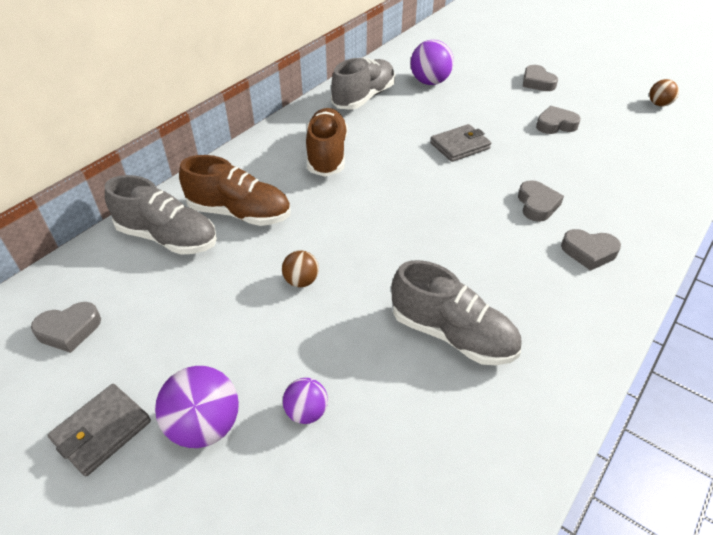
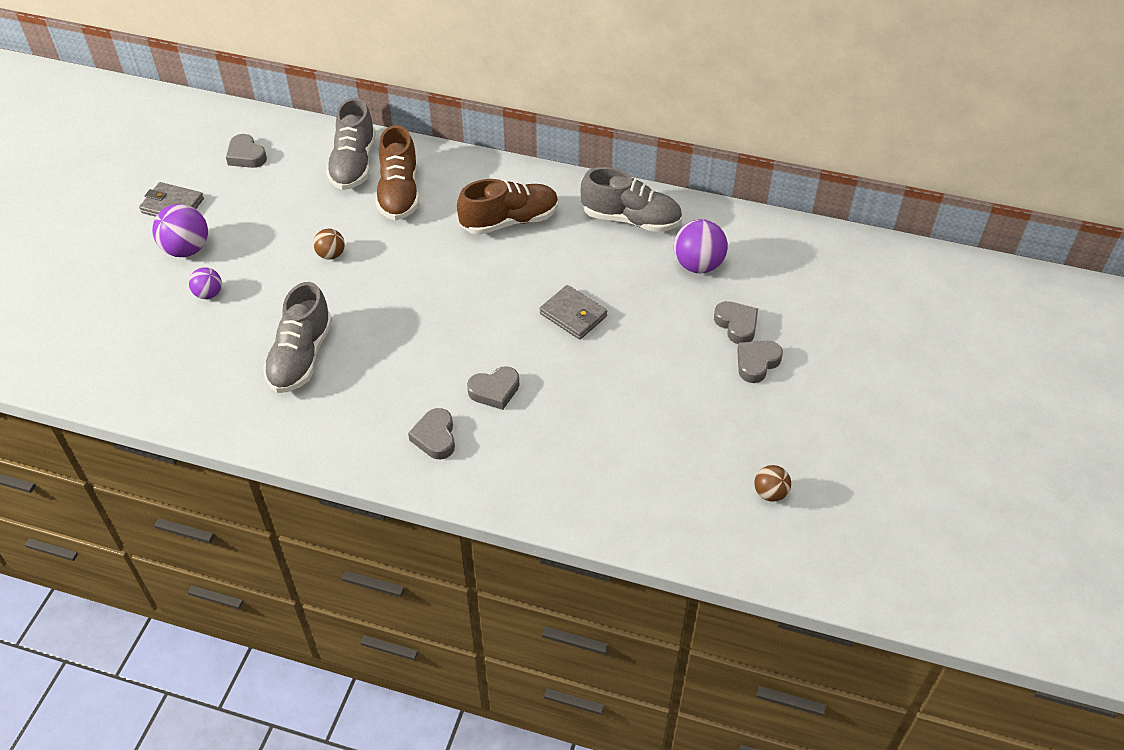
camera: 70 degrees right, 5 degrees up
(555, 125) = (660, 391): grey heart -> grey heart (736, 325)

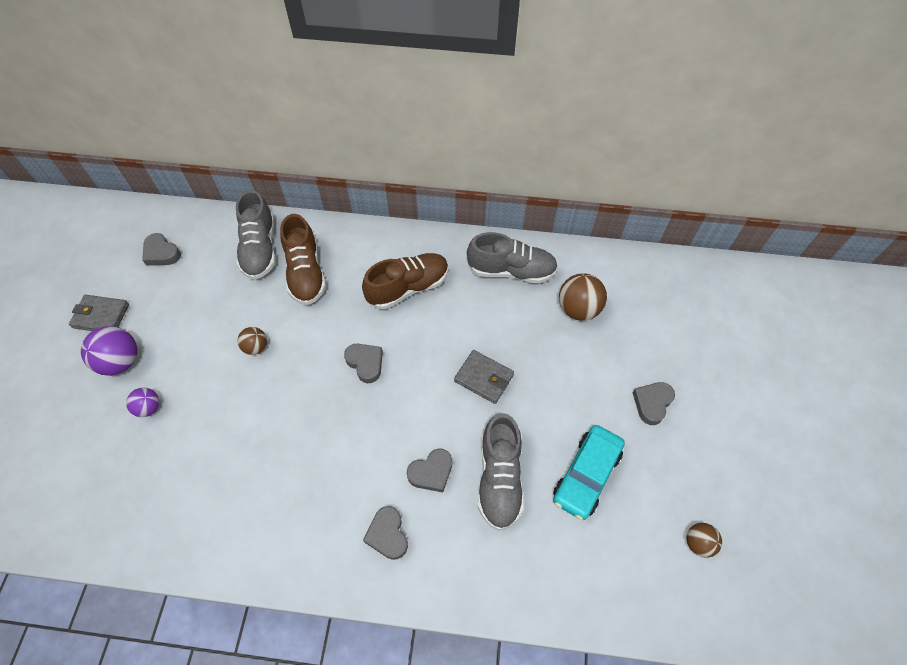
camera: 10 degrees left, 10 degrees up
(301, 357) = (247, 464): grey shoe -> grey shoe (499, 478)
(663, 417) = (586, 475): none -> turquoise car
(698, 265) = (578, 309): purple ball -> brown ball
(736, 325) = (625, 366): grey heart -> grey heart (365, 363)

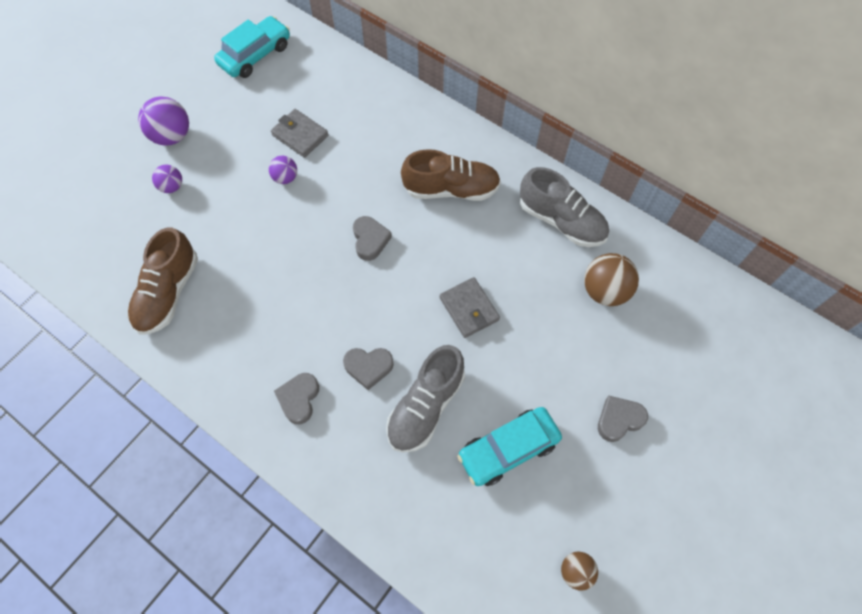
camera: 30 degrees right, 5 degrees up
(101, 316) = (178, 88): grey wallet -> grey wallet (300, 135)
(161, 253) = (255, 55): grey heart -> turquoise car
(256, 347) = (285, 178): brown ball -> purple ball
(260, 249) = (340, 89): grey shoe -> none
(305, 273) = (367, 131): brown shoe -> brown shoe (168, 293)

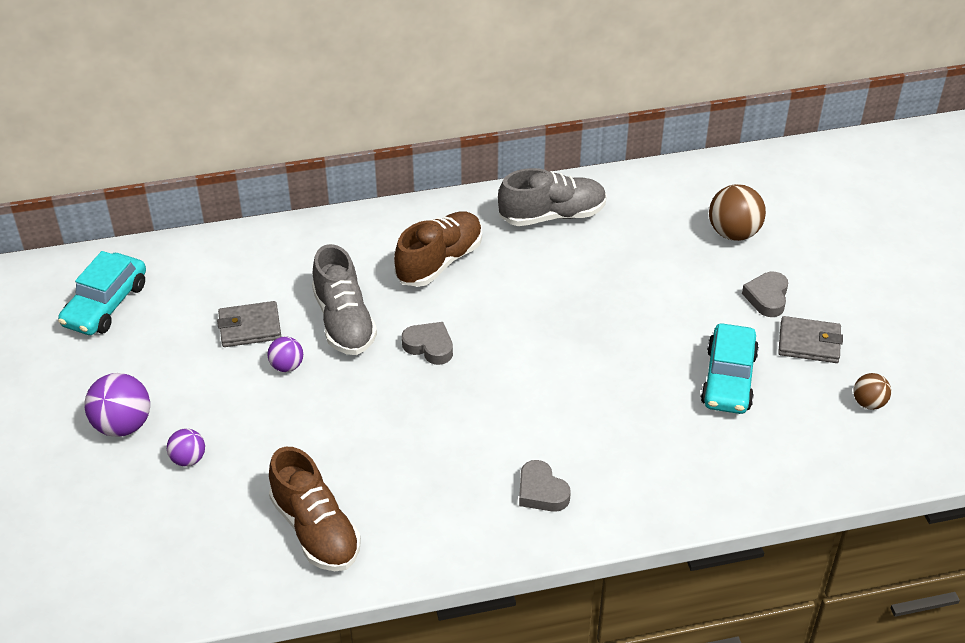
camera: 50 degrees left, 20 degrees down
(255, 55) = (105, 304): turquoise car -> turquoise car turned 150 degrees counterclockwise
(368, 367) = (560, 424): grey heart -> none
(425, 406) = (637, 408): grey shoe -> grey shoe (344, 321)
(469, 309) = (573, 324): grey wallet -> grey wallet (809, 343)
(605, 291) = (646, 232): brown ball -> brown ball (733, 233)

